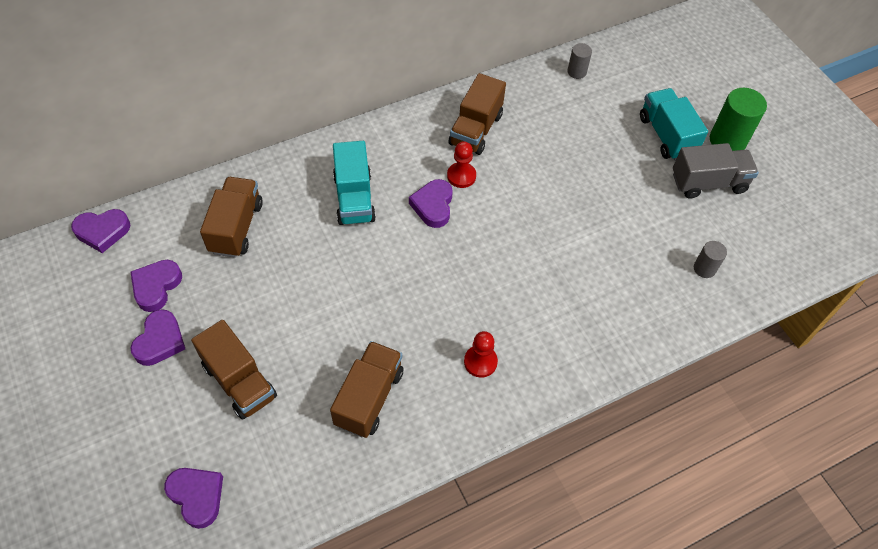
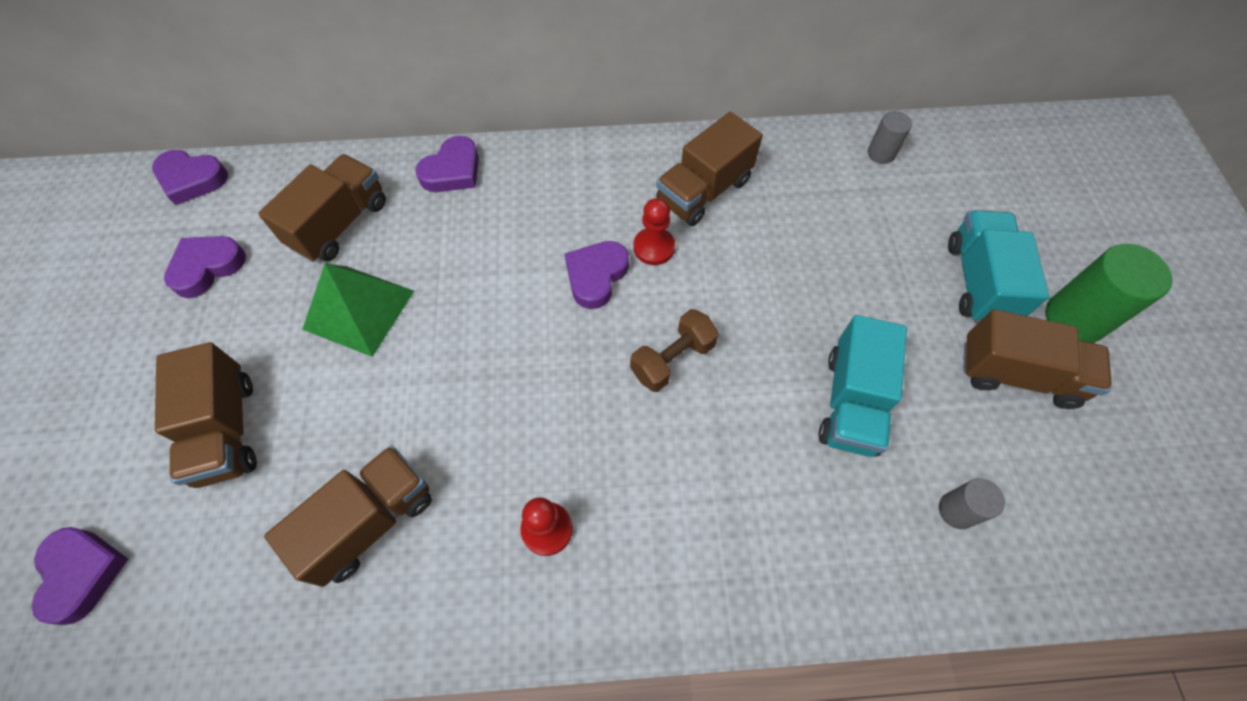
camera: 25 degrees right, 5 degrees up
(160, 341) = (169, 339): purple heart -> purple heart (452, 171)
(285, 278) = (359, 310): none -> green pyramid
(354, 198) = (500, 233): turquoise truck -> turquoise truck (851, 402)
(507, 240) = (672, 359): none -> brown dumbbell
(708, 183) = (1017, 374): grey truck -> brown truck

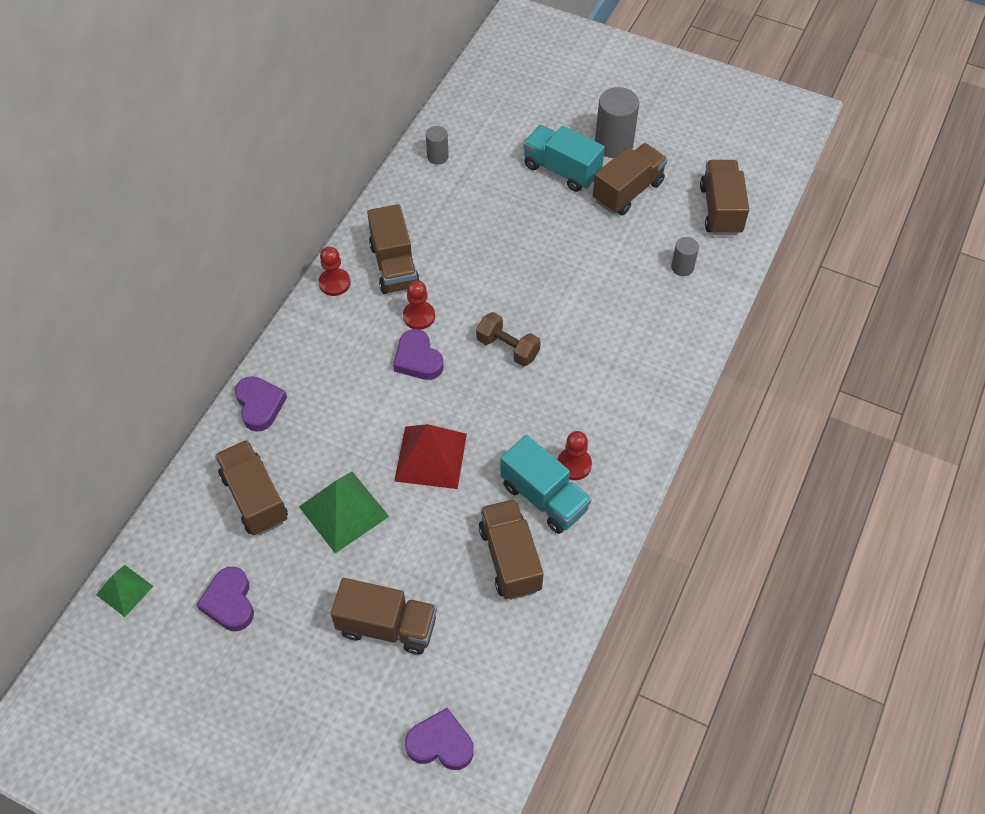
camera: 60 degrees left, 5 degrees down
(192, 179) = (124, 590): purple heart -> green pyramid
(471, 357) = (430, 457): none -> red pyramid
(642, 152) = (334, 283): none -> red pawn
(672, 359) = (508, 348): brown dumbbell -> brown dumbbell turned 45 degrees counterclockwise
(851, 402) = (594, 276): turquoise truck -> turquoise truck (544, 497)
(1074, 319) = (613, 144): green cylinder -> grey cylinder
(1100, 514) = (720, 210): none -> brown truck

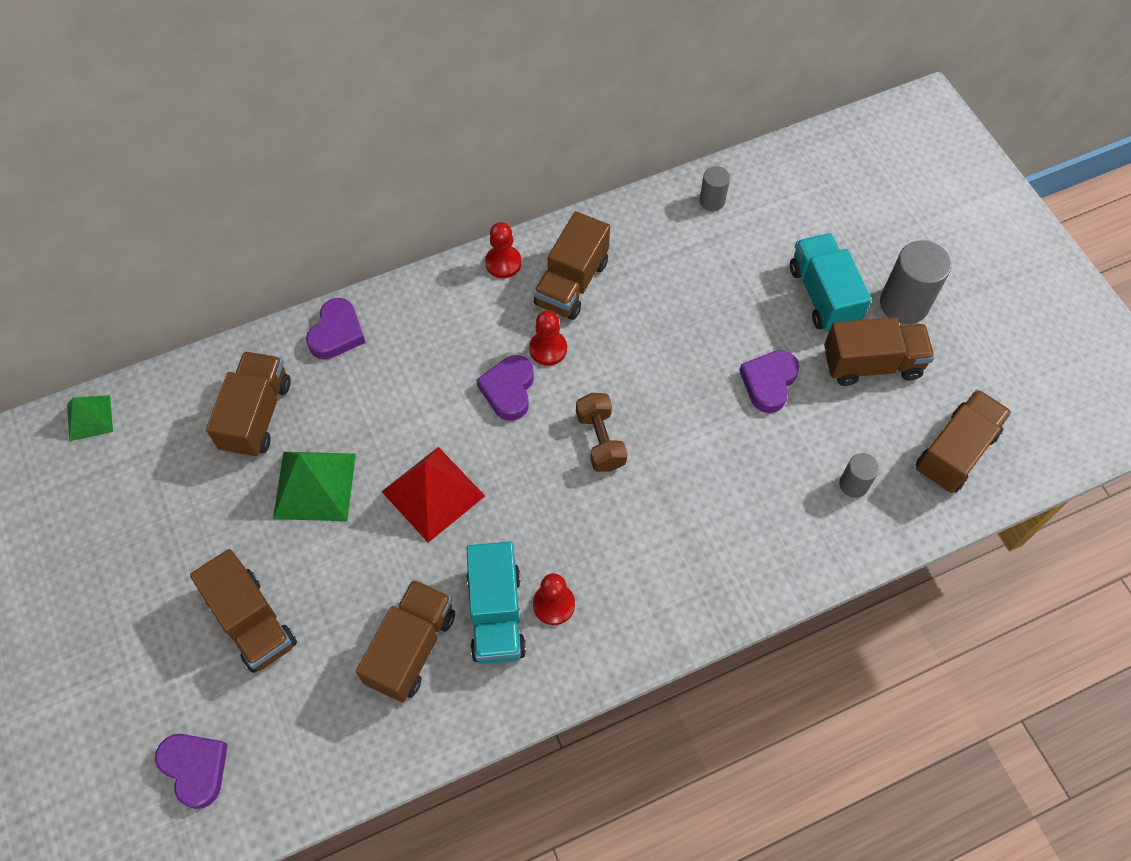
camera: 40 degrees right, 5 degrees up
(229, 602) = (154, 494): purple heart -> purple heart (769, 382)

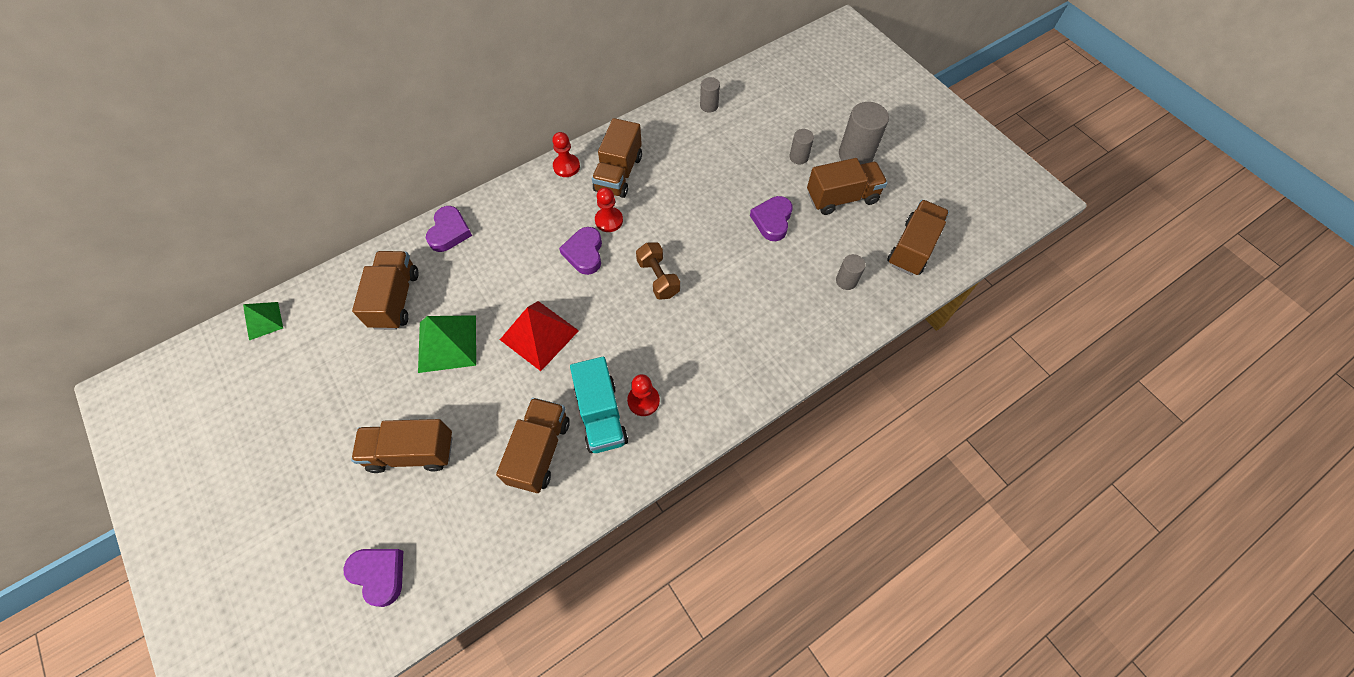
camera: 10 degrees left, 0 degrees up
(252, 622) = (411, 452): brown truck -> brown truck turned 135 degrees clockwise
(823, 295) = (798, 157): turquoise truck -> grey cylinder

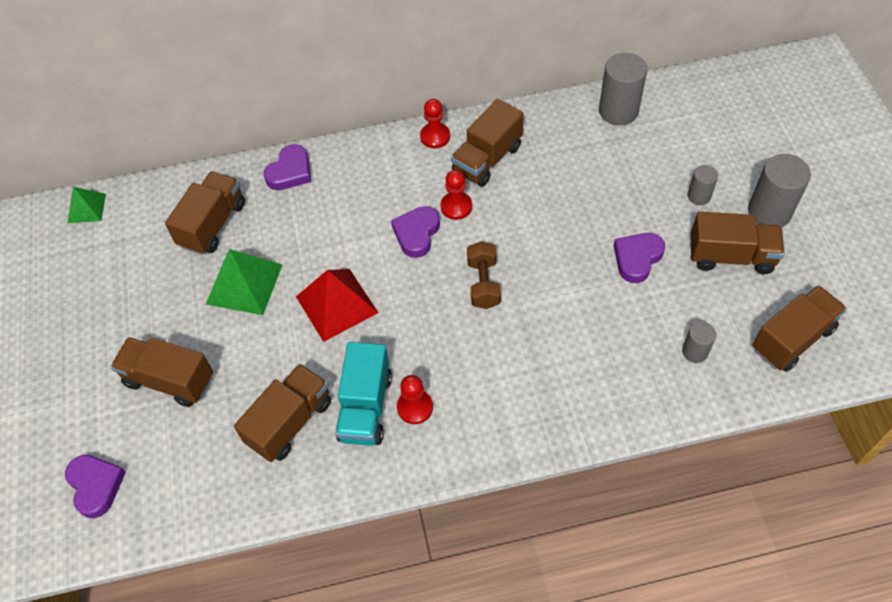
camera: 25 degrees right, 5 degrees down
(709, 106) = (618, 111): grey cylinder -> grey cylinder, size x1.82

